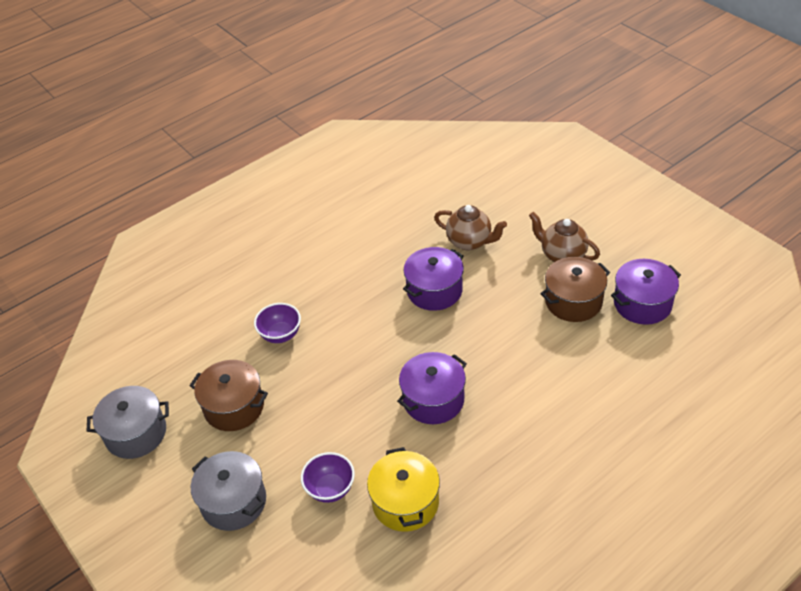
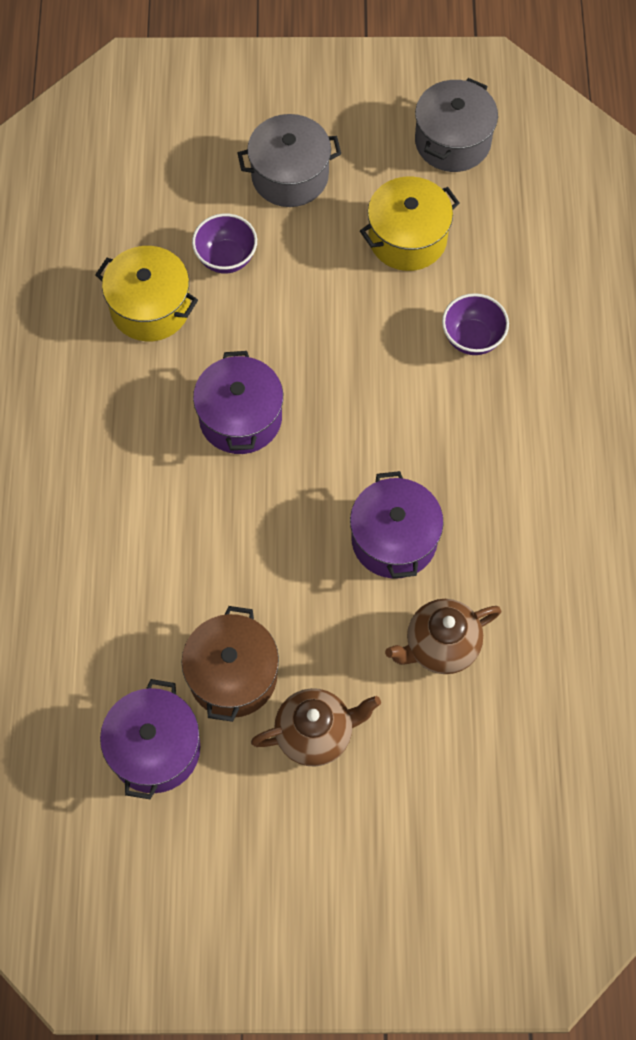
camera: 125 degrees right, 20 degrees up
(234, 407) = (407, 238): brown pot -> yellow pot

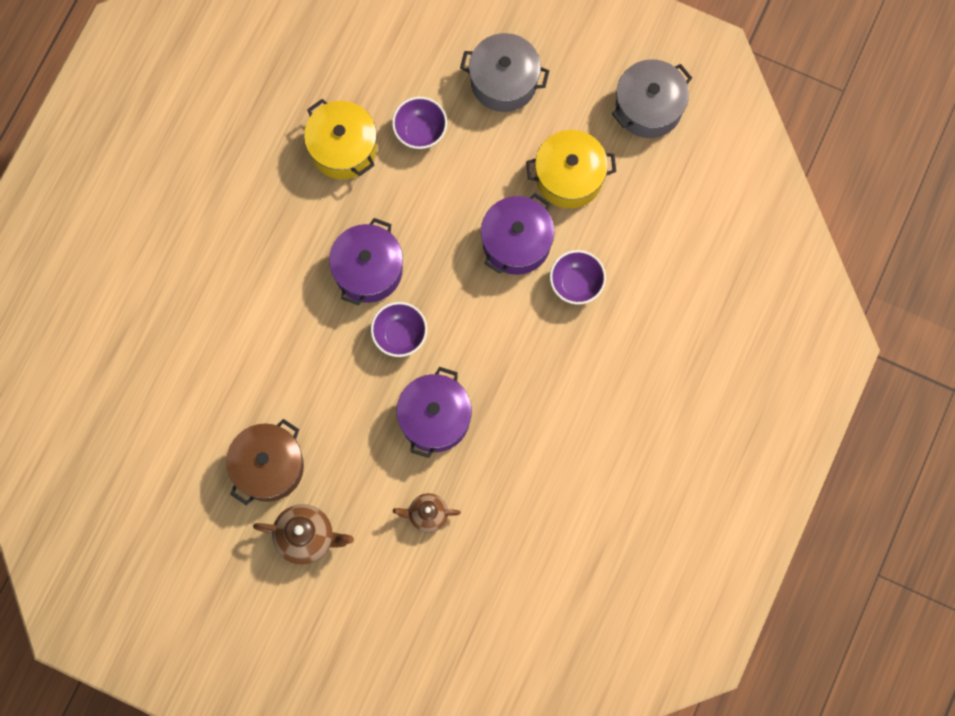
camera: 25 degrees right, 10 degrees up
(155, 749) = (189, 495): purple pot -> purple pot (516, 242)
(310, 470) = (400, 335): none -> purple bowl
(440, 646) = (427, 515): brown teapot -> brown teapot, size x0.66

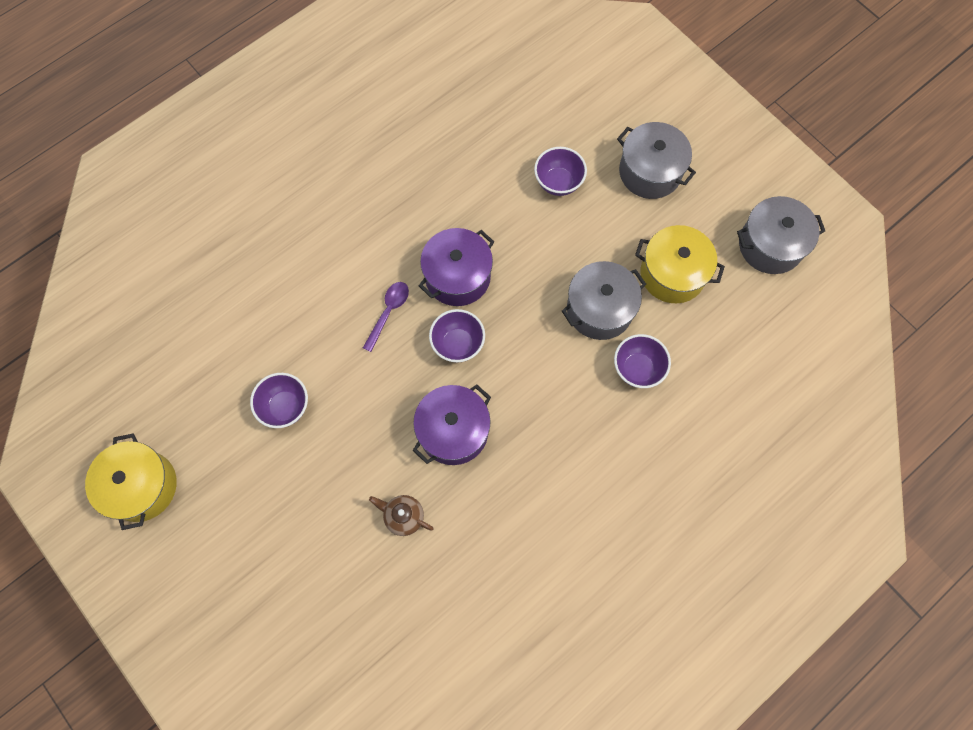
camera: 25 degrees right, 5 degrees down
(268, 467) = (285, 407): brown pot -> purple bowl
(306, 537) = (285, 485): brown teapot -> none
(319, 334) = (388, 312): none -> purple spoon
(343, 148) = (486, 168): yellow pot -> yellow pot (142, 486)
(516, 242) = (599, 309): purple pot -> grey pot

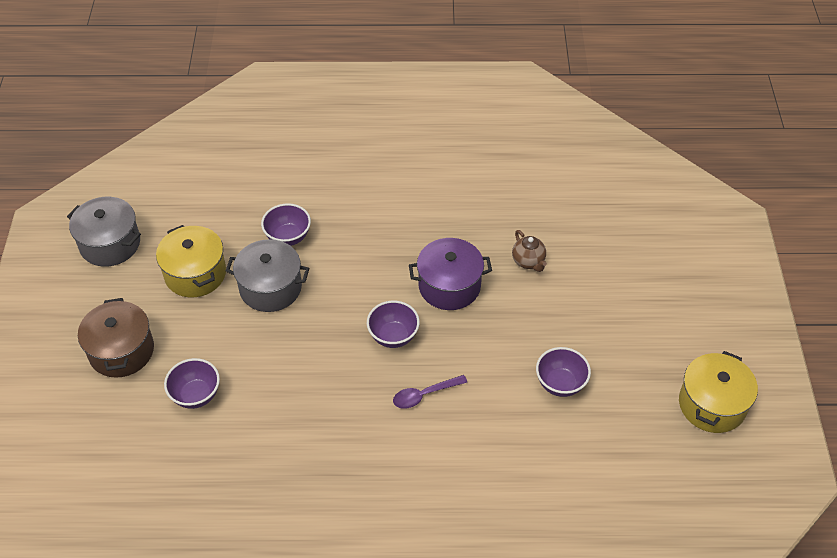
camera: 140 degrees left, 20 degrees down
(457, 276) = (347, 382): purple pot -> none
(650, 172) = (121, 351): grey pot -> brown pot

